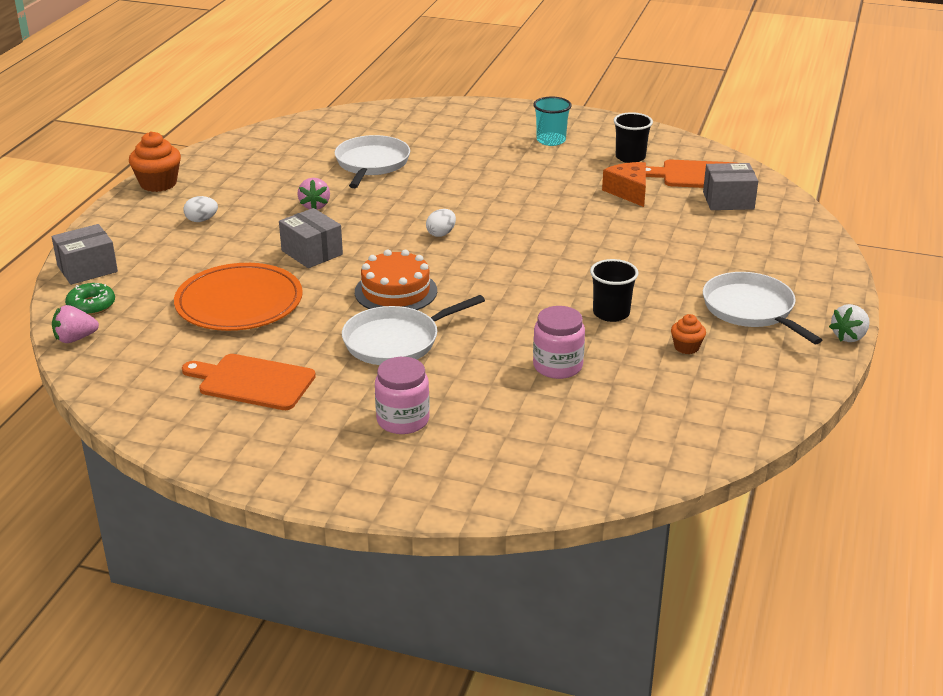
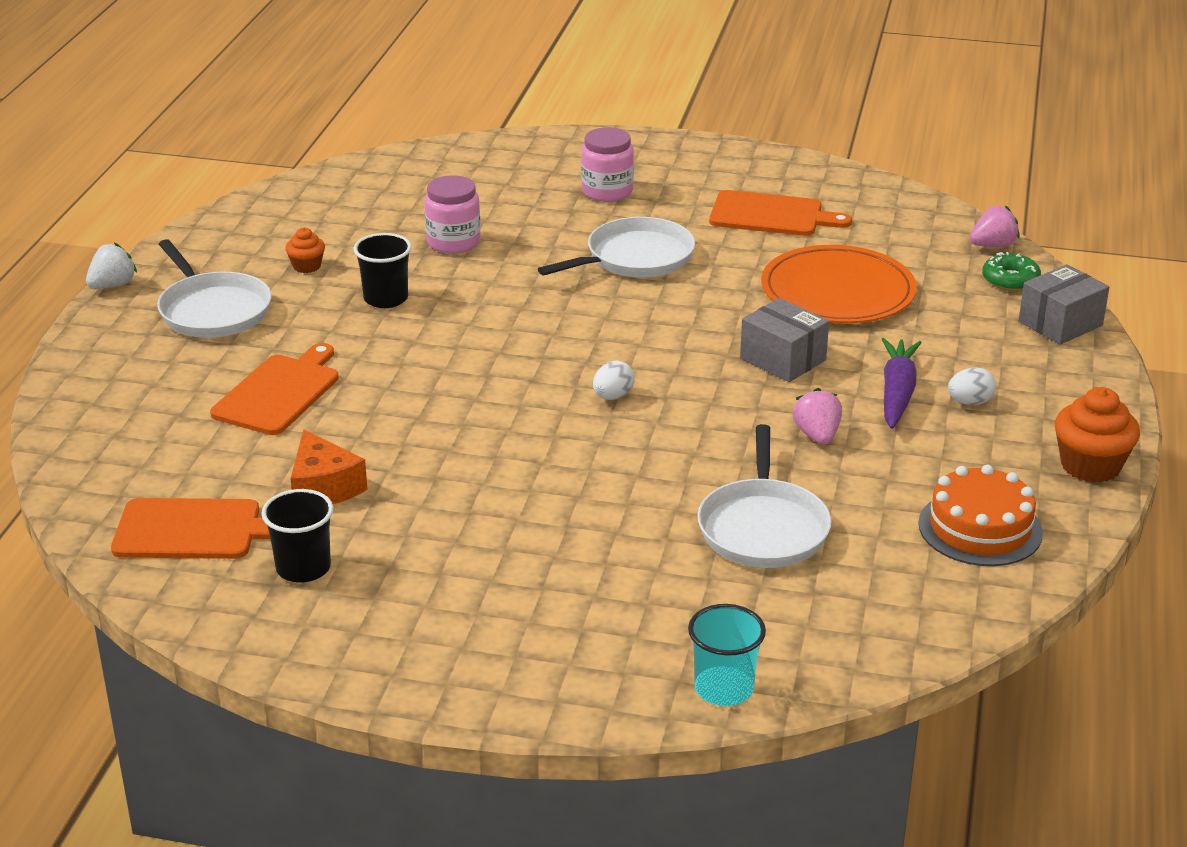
camera: 175 degrees right, 0 degrees up
(246, 228) = (897, 393): none -> purple carrot
(396, 291) = (652, 313): orange cake -> orange cake (980, 528)
(551, 140) = (446, 606): turquoise cup -> turquoise cup (724, 689)
(675, 246) = (279, 392): none -> orange cutting board
(728, 200) = (167, 478): grey box -> none

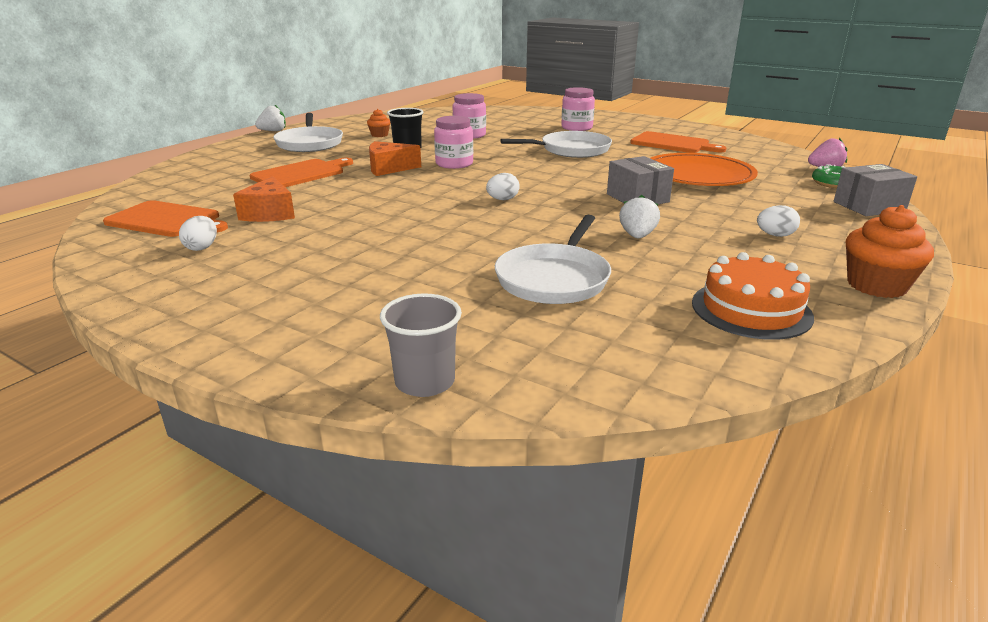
camera: 20 degrees right, 5 degrees down
(303, 568) = (202, 247): black cup -> white egg
(400, 355) = (389, 168): none -> orange cheese
(487, 325) = (454, 164): none -> pink jar
(724, 689) = (425, 382): turquoise cup -> grey cup
(817, 436) = (637, 236): pink strawberry -> white strawberry
(897, 393) = (716, 223): purple carrot -> none

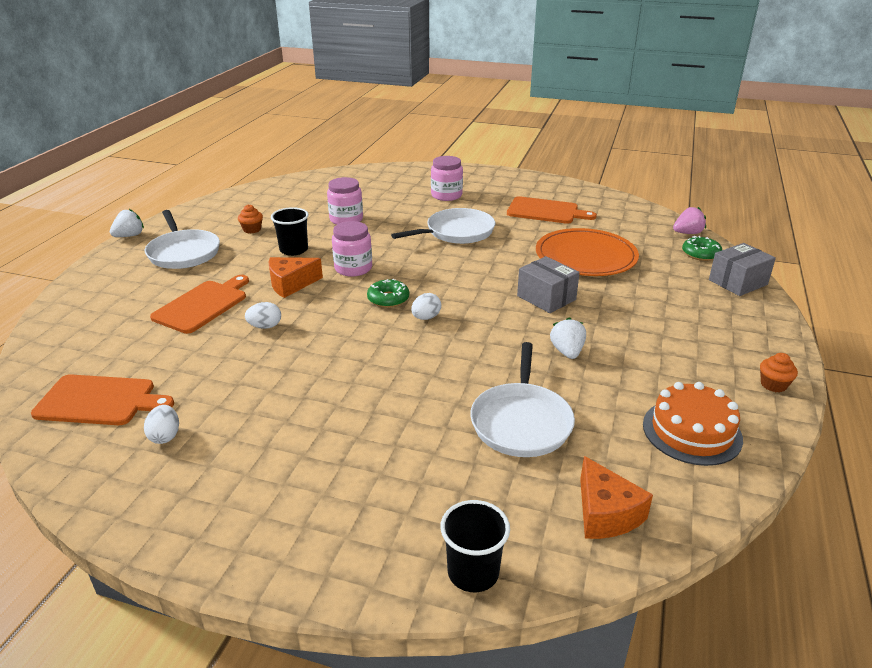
camera: 15 degrees left, 5 degrees up
(270, 213) = (205, 373): orange cheese -> orange cheese (605, 513)
(425, 382) = (473, 572): grey cup -> black cup
(474, 185) = (388, 299): none -> green donut
(775, 235) = (678, 333): white egg -> white egg (265, 326)
(876, 285) = (773, 385): orange cupcake -> orange cupcake, size x0.56

